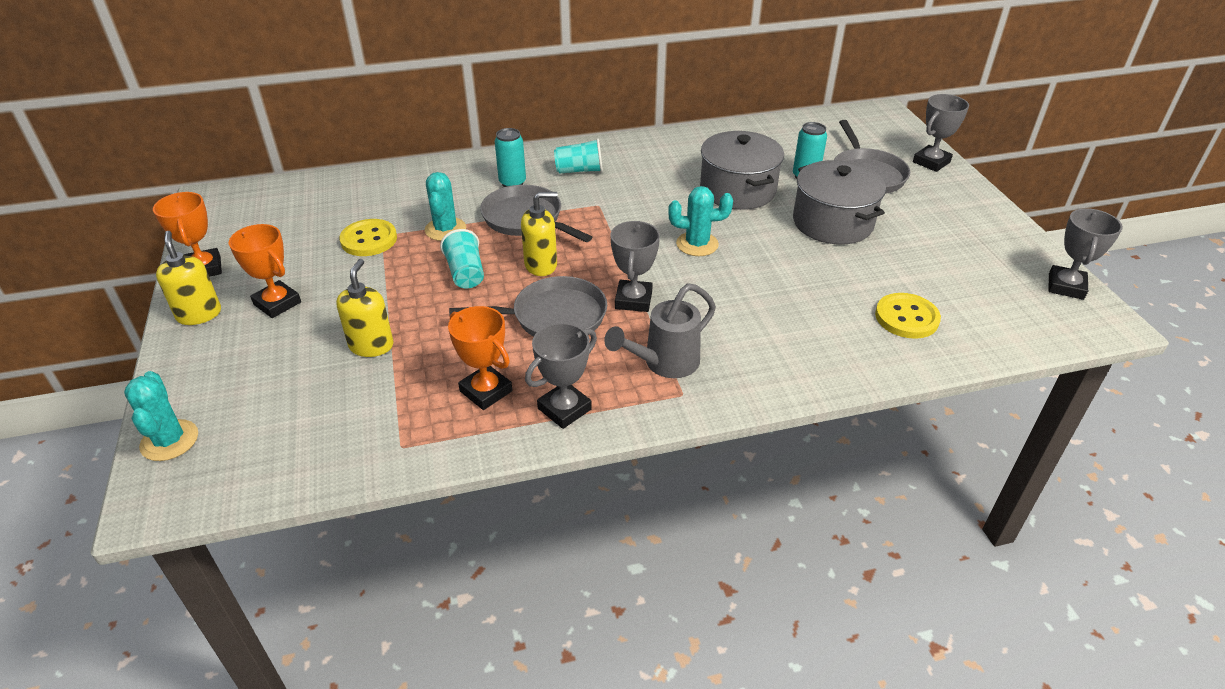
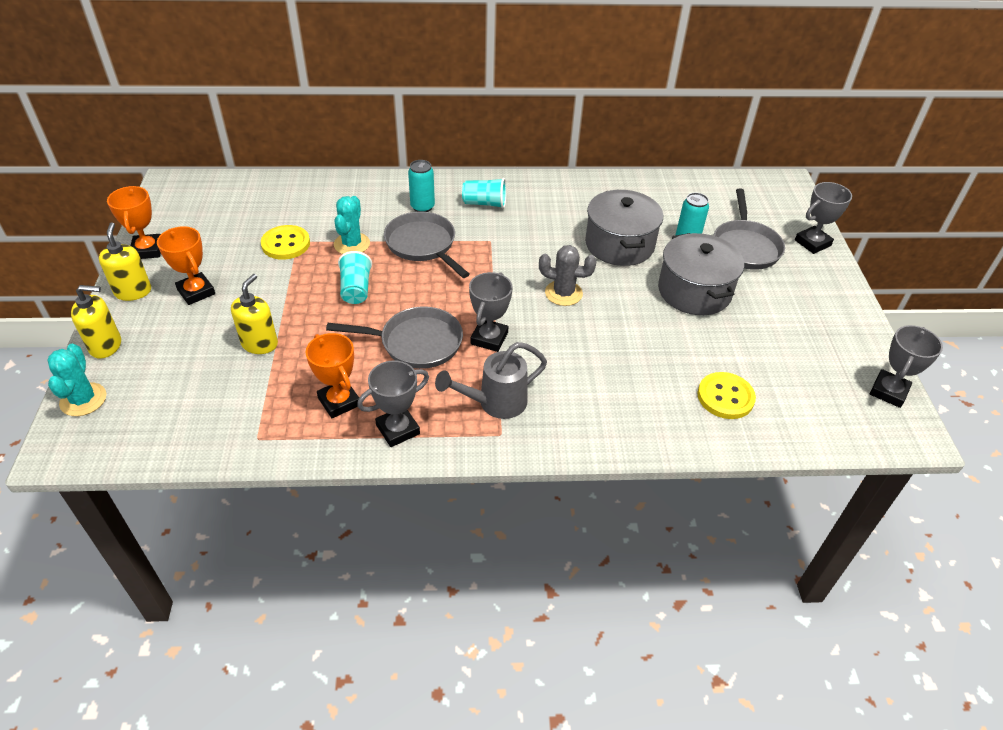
camera: 10 degrees right, 5 degrees up
(541, 265) = (421, 292): yellow soap dispenser -> yellow soap dispenser (106, 346)
(697, 244) = (563, 293): turquoise cactus -> grey cactus

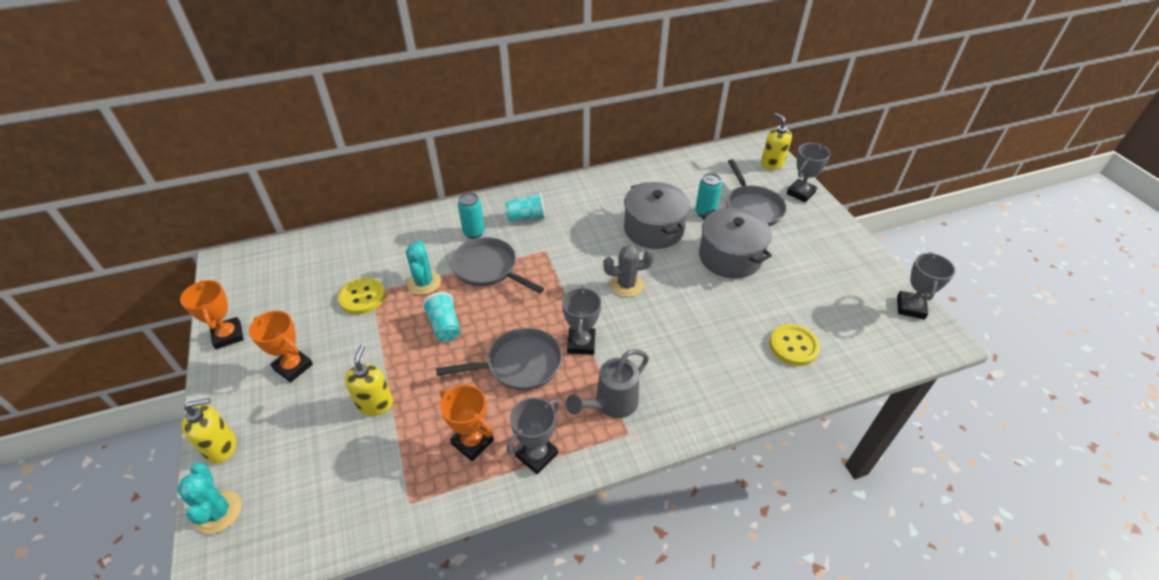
camera: 15 degrees left, 0 degrees up
(133, 291) = (229, 382): yellow soap dispenser -> yellow soap dispenser (772, 164)

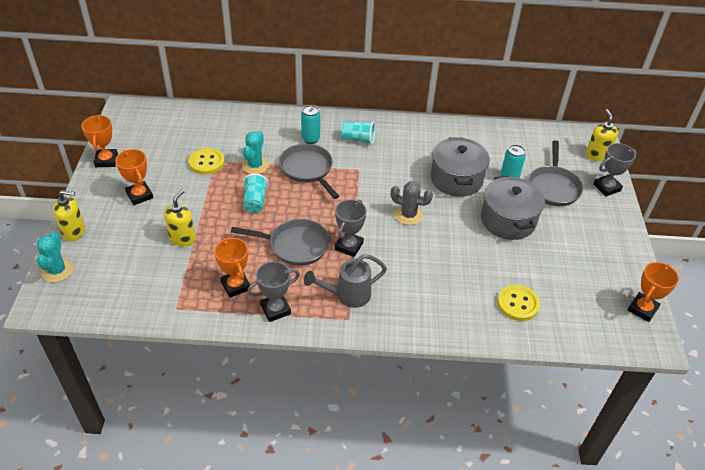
camera: 20 degrees right, 0 degrees up
(910, 307) = (642, 309): grey trophy -> orange trophy

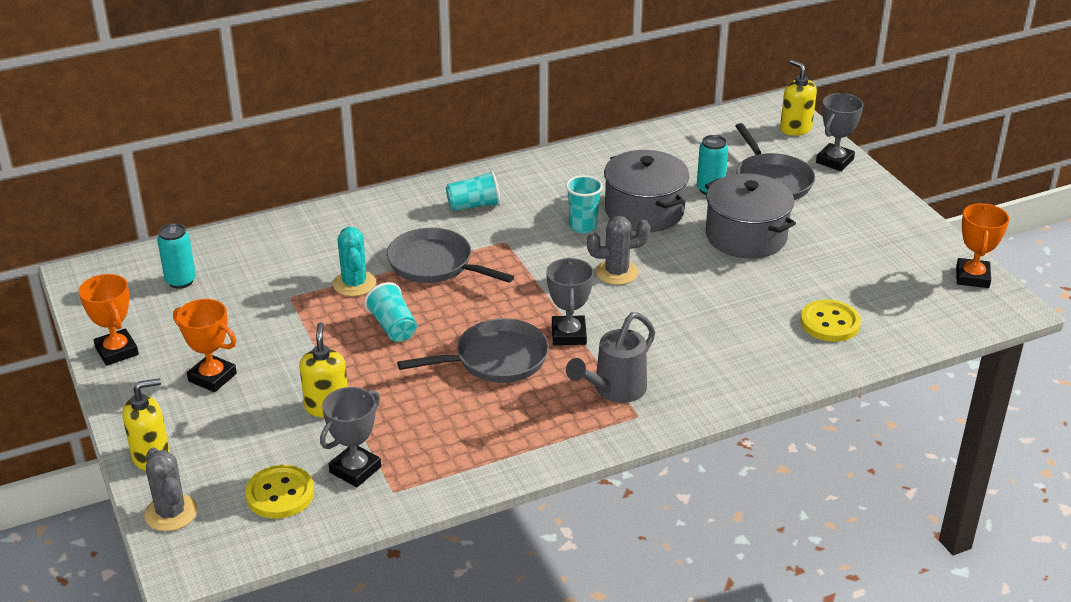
camera: 25 degrees left, 10 degrees down
(57, 270) = (171, 513): turquoise cactus -> grey cactus
(206, 162) = (278, 303): yellow button -> yellow button (280, 494)
(236, 285) = (454, 434): orange trophy -> none
(275, 309) = (533, 441): grey trophy -> grey trophy (355, 469)
(310, 139) = (406, 226): turquoise can -> turquoise can (181, 281)
(411, 176) = (583, 226): none -> turquoise cup

